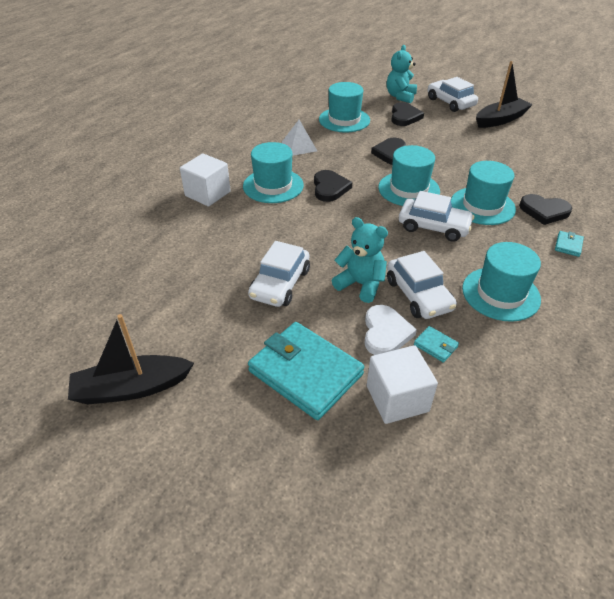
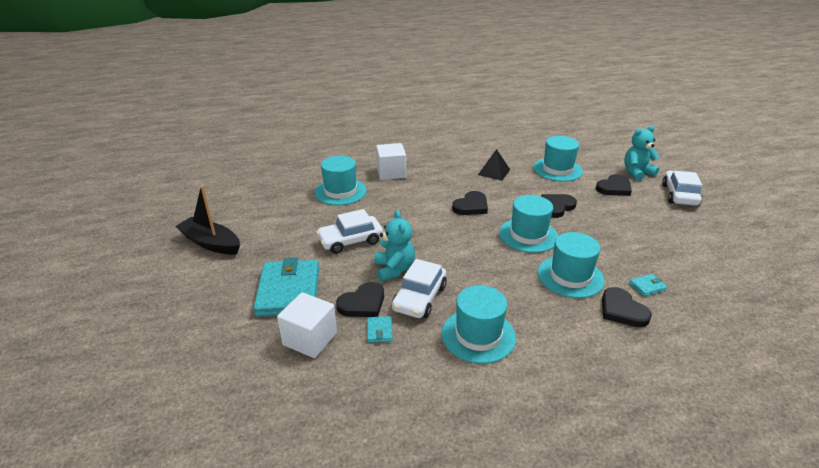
camera: 45 degrees right, 10 degrees down
(273, 186) = (436, 187): turquoise hat -> turquoise hat (340, 192)
(299, 146) = (494, 172): white pyramid -> black pyramid
(385, 333) = (363, 303): white heart -> black heart
(433, 226) = (504, 267): white car -> none
(500, 120) = (709, 228): black boat -> none
(568, 245) = (598, 344): turquoise wallet -> turquoise wallet (647, 286)

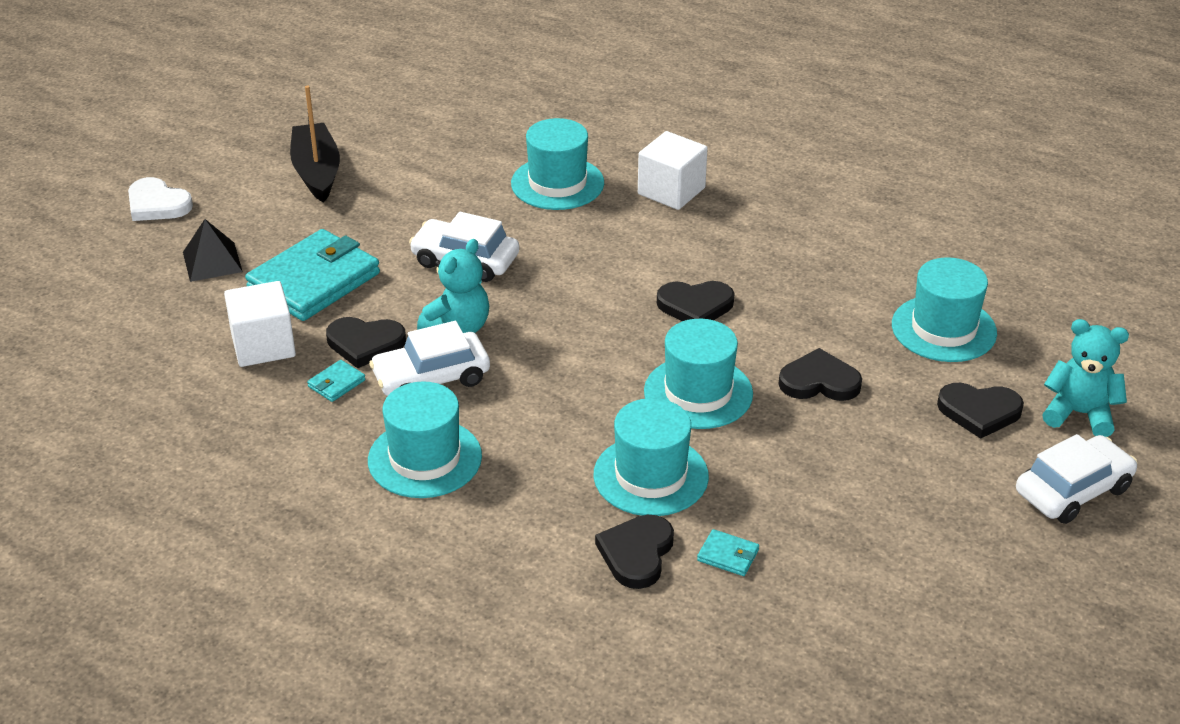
camera: 45 degrees right, 5 degrees up
(129, 307) = (157, 204): none -> white heart
(494, 172) = (828, 274): black pyramid -> black pyramid (212, 261)

